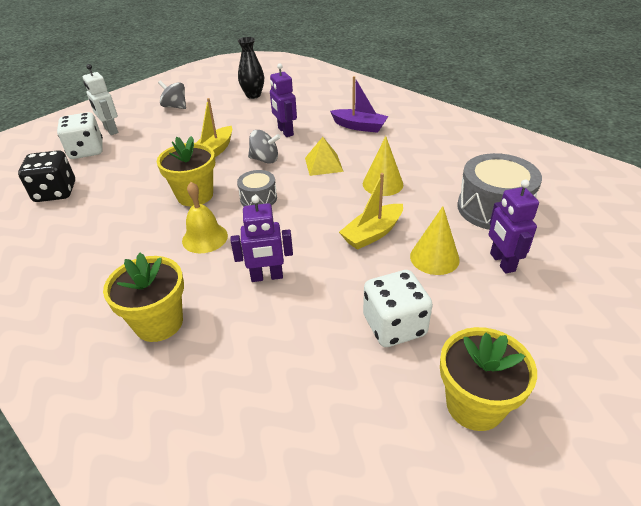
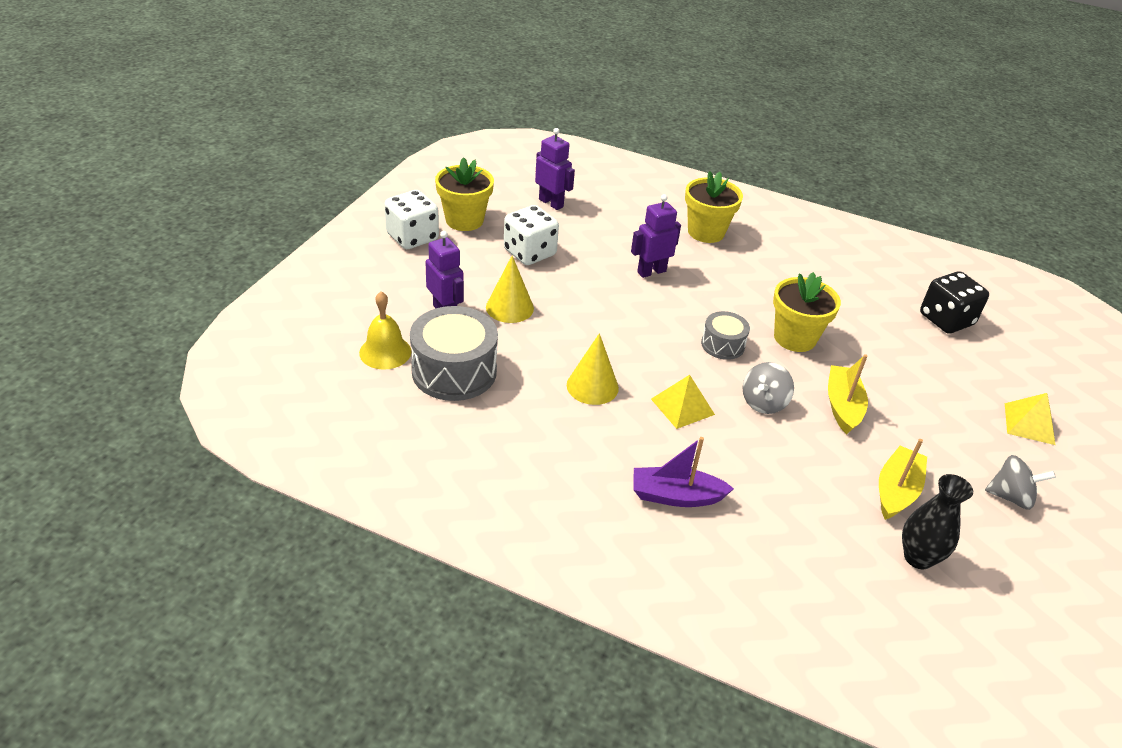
camera: 155 degrees right, 0 degrees up
(86, 151) = (1003, 381): white dice -> white dice (412, 237)
(111, 130) = (1029, 423): white robot -> yellow pyramid
(205, 238) = (736, 295): yellow bell -> yellow bell (385, 352)
(265, 159) = (763, 403): grey spinning top -> grey spinning top turned 45 degrees counterclockwise
(285, 132) = (780, 463): purple robot -> purple robot (551, 203)
(372, 233) = (577, 322): yellow boat -> yellow boat (896, 491)

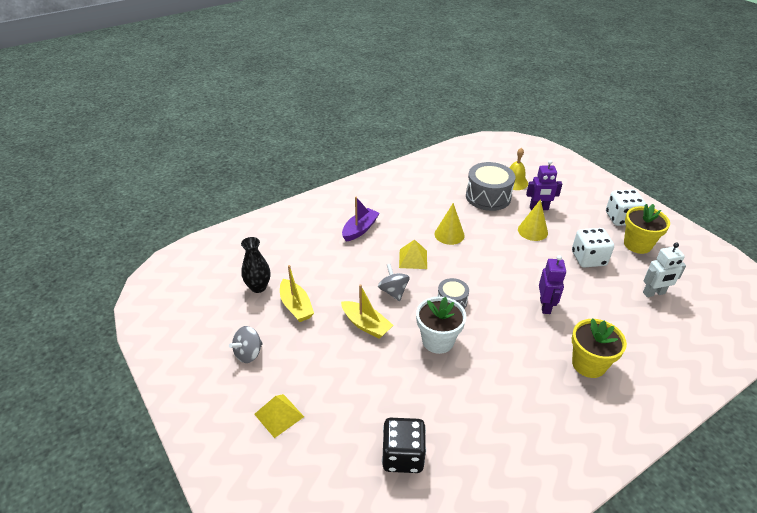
camera: 125 degrees right, 0 degrees up
(551, 203) = (654, 293): purple robot -> white robot
(794, 338) = (438, 341): yellow flower pot -> white flower pot

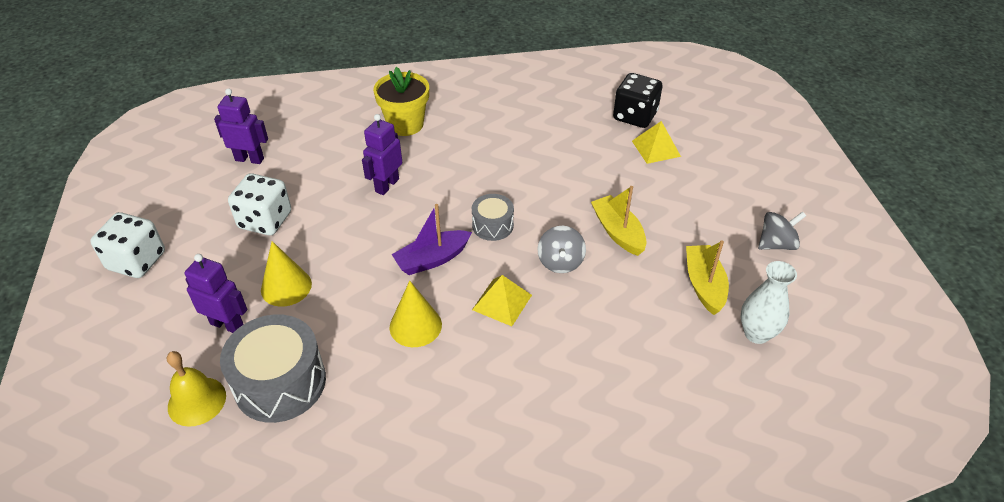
camera: 155 degrees left, 5 degrees up
(258, 287) = (756, 333): black vase -> white vase
(279, 415) = (746, 176): yellow pyramid -> yellow pyramid (656, 148)
(360, 229) = (555, 391): purple boat -> purple boat (432, 259)
(438, 341) = (542, 189): white flower pot -> none
(637, 244) = (177, 217): yellow flower pot -> none
(654, 293) = (249, 159): white robot -> purple robot

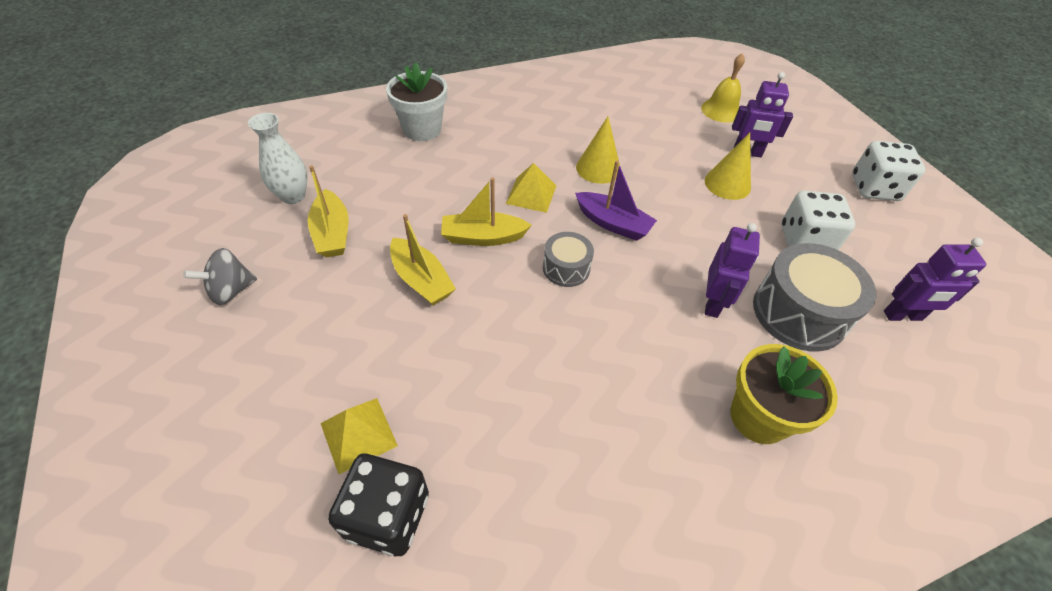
camera: 165 degrees right, 5 degrees up
(280, 383) = (675, 124): grey drum -> grey drum (799, 313)
(432, 259) = (613, 223): purple boat -> purple boat turned 75 degrees clockwise
(560, 262) = (483, 237): grey spinning top -> yellow boat
(619, 419) = (422, 129): none -> white flower pot

